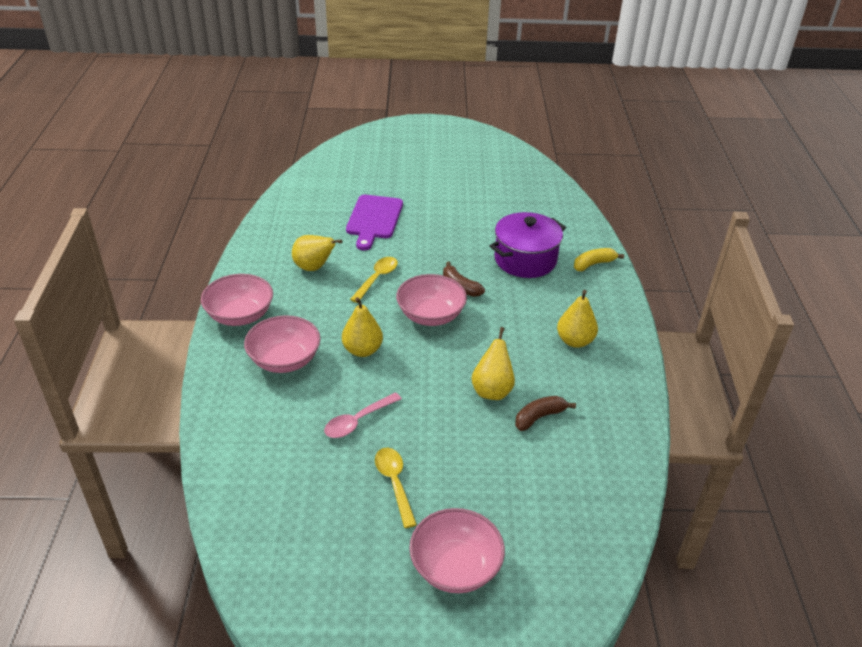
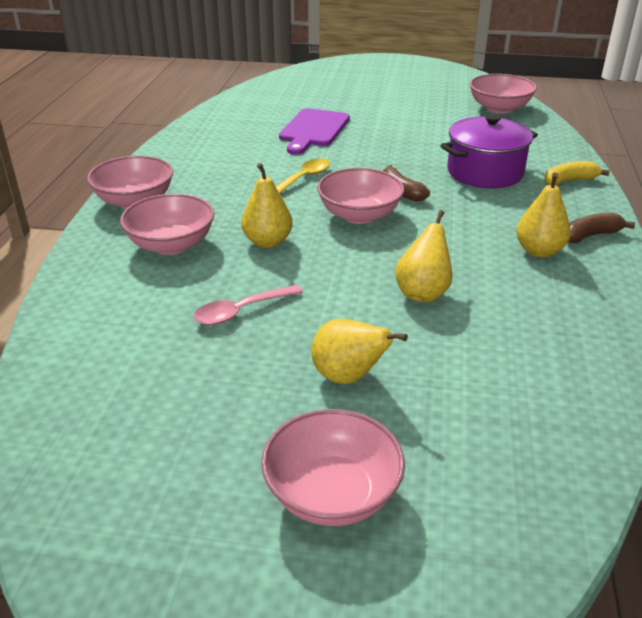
camera: 10 degrees right, 5 degrees down
(314, 268) = (233, 166): yellow pear -> yellow pear (348, 377)
(394, 483) = (270, 383): yellow spoon -> none
(529, 182) = (499, 108): none -> pink bowl
(539, 417) = (482, 326): brown banana -> brown banana (591, 235)

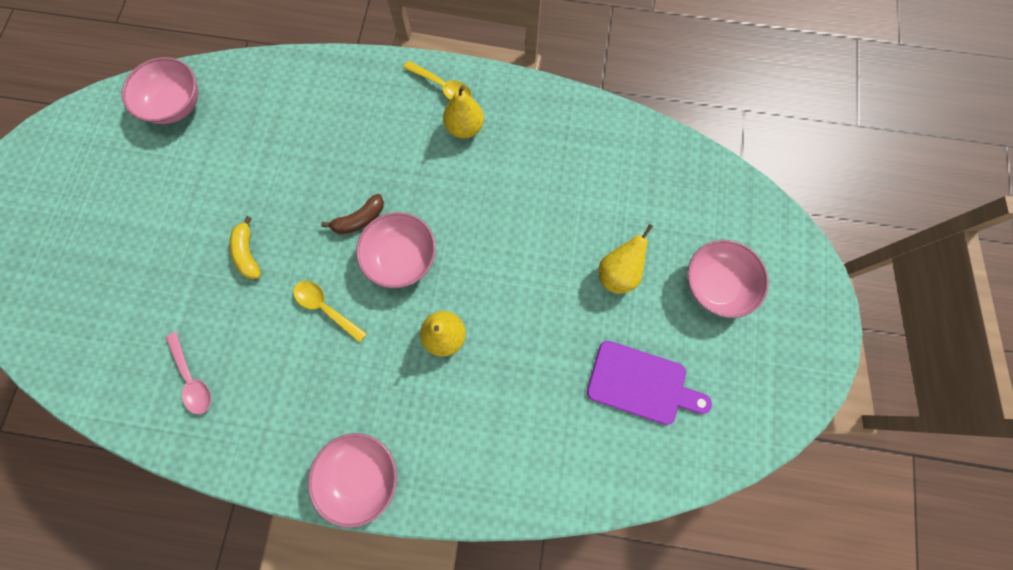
camera: 90 degrees left, 40 degrees up
(171, 245) = (447, 422): pink bowl -> none
(241, 311) = (546, 350): pink spoon -> pink spoon (193, 378)
(313, 130) = (205, 299): purple cutting board -> purple cutting board (641, 383)
(423, 293) = (521, 217): yellow pear -> none
(484, 172) = (327, 143): purple pot -> none
(569, 181) = (350, 79): yellow banana -> yellow banana (248, 253)
(591, 235) = (442, 87): brown banana -> yellow spoon

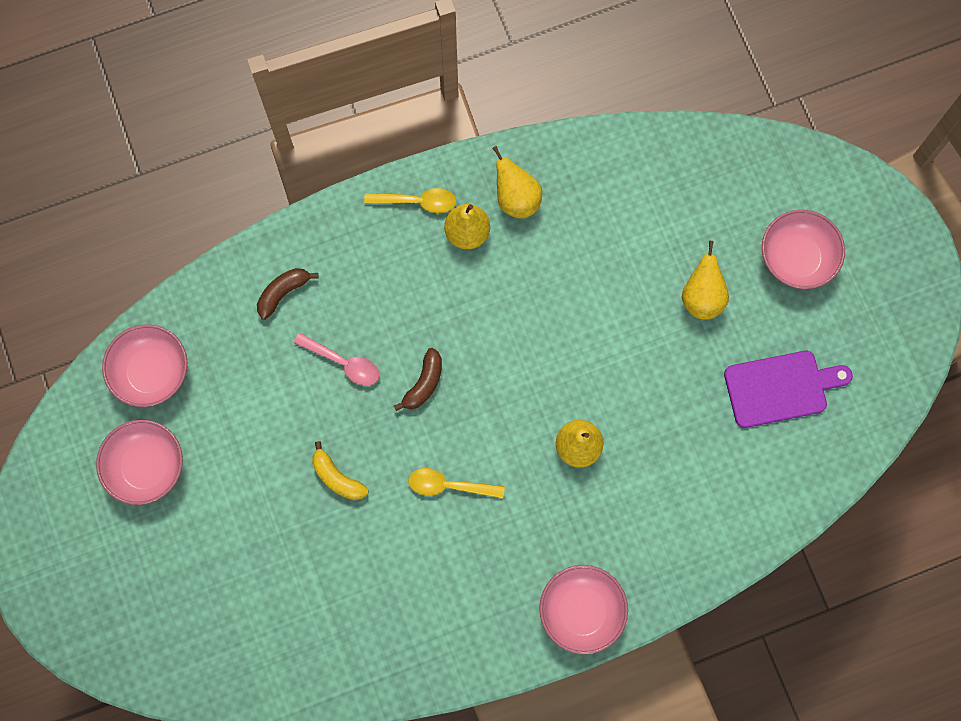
camera: 30 degrees left, 0 degrees up
(193, 378) = (368, 621): pink spoon -> pink spoon (343, 363)
(304, 99) = (283, 293): none -> brown banana
(401, 257) = (489, 397): pink bowl -> pink bowl (146, 467)
(517, 122) = (516, 199): none -> yellow pear

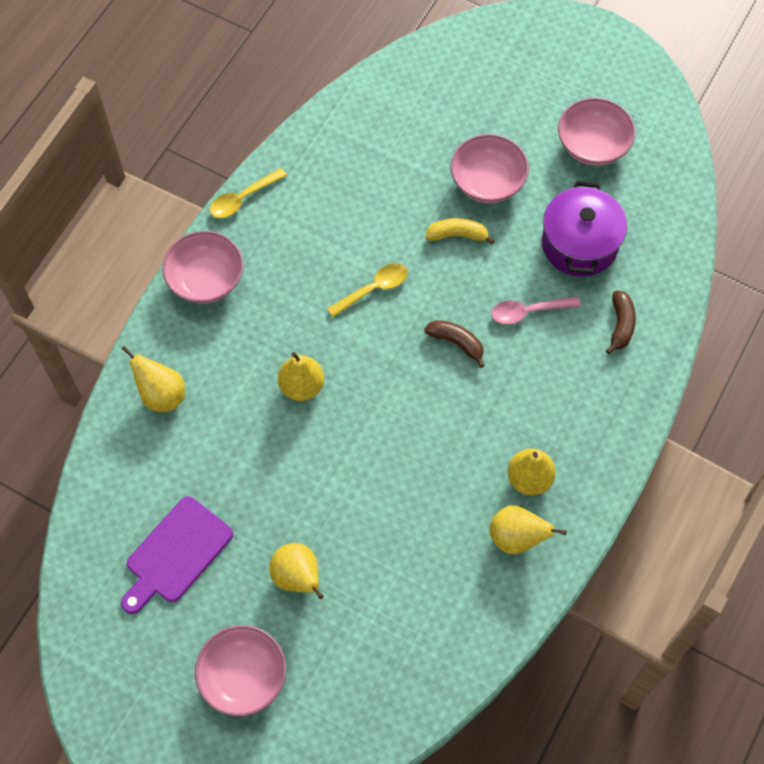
camera: 140 degrees right, 10 degrees down
(151, 372) = (654, 203): pink bowl -> pink bowl (487, 182)
(247, 386) = (579, 244): none -> purple pot
(417, 202) = (591, 472): yellow spoon -> yellow spoon (243, 198)
(424, 383) = (456, 343): brown banana -> brown banana turned 135 degrees clockwise
(697, 532) = (161, 395): none -> yellow pear

